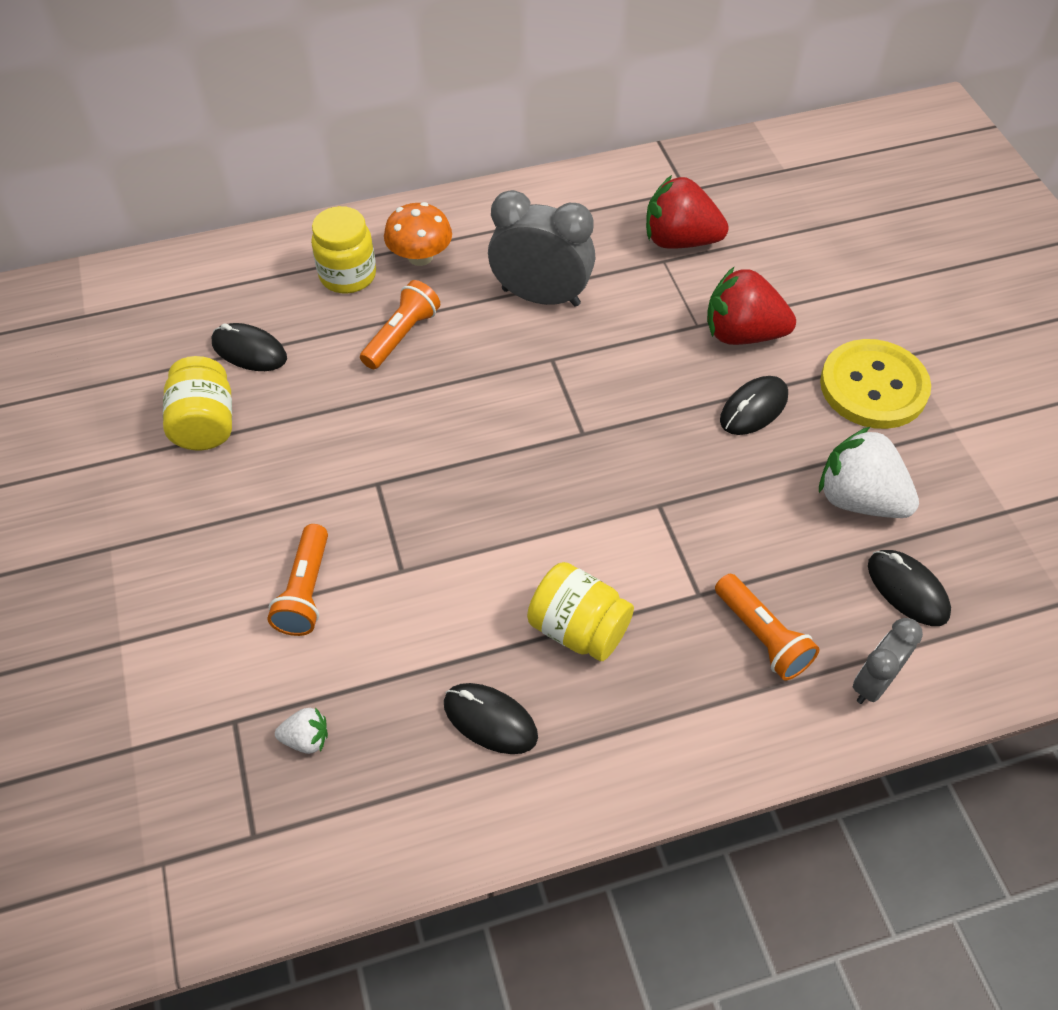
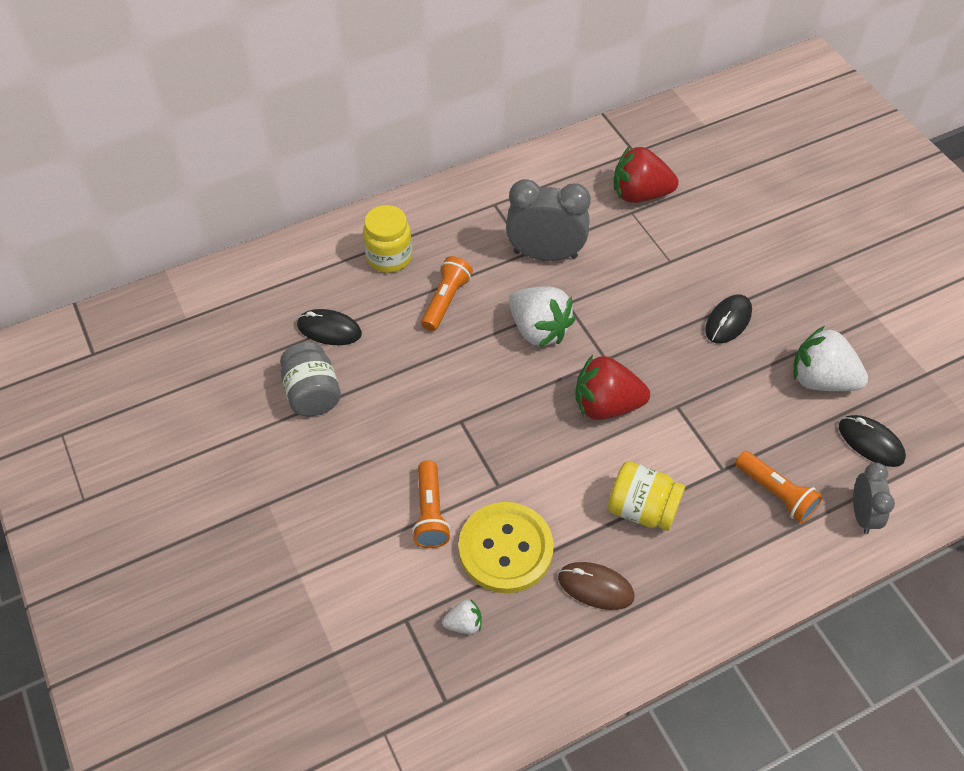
camera: 10 degrees left, 0 degrees up
(205, 424) = (312, 393): yellow jar -> grey jar
(420, 256) = (442, 234): orange mushroom -> none
(490, 720) = (595, 587): black mouse -> brown mouse
(507, 386) = (538, 330): none -> white strawberry
(742, 334) = (705, 263): red strawberry -> red strawberry (606, 405)
(873, 387) = (811, 291): yellow button -> yellow button (505, 549)
(873, 682) = (862, 514): grey clock -> grey clock turned 150 degrees clockwise

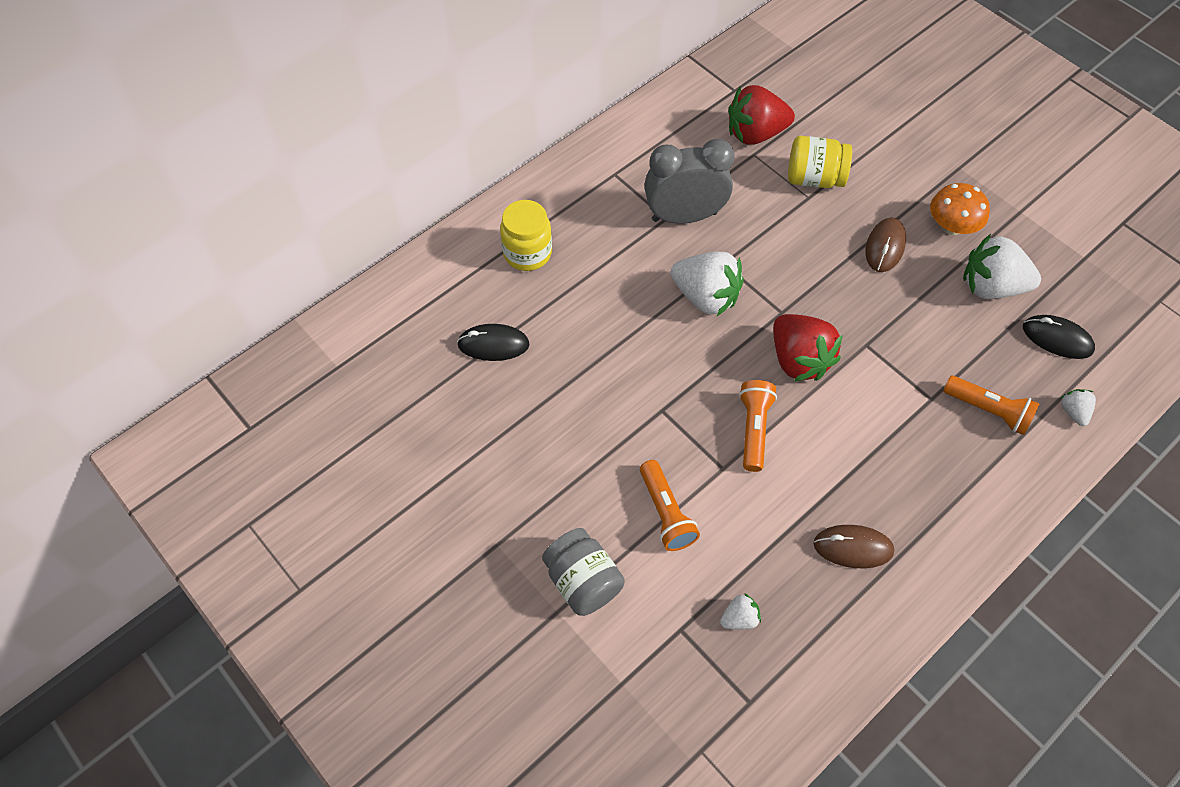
camera: 15 degrees left, 5 degrees up
(312, 393) = (501, 417): grey jar -> grey jar (583, 581)
(445, 300) = (602, 287): orange flashlight -> orange flashlight (753, 429)
(505, 549) = (753, 531): yellow button -> none
(606, 405) = (798, 360): red strawberry -> red strawberry turned 105 degrees counterclockwise
(642, 509) = (869, 457): yellow jar -> yellow jar (814, 178)
(728, 321) = (885, 247): black mouse -> brown mouse
(801, 316) = (951, 226): none -> orange mushroom
(862, 514) = (1073, 412): grey clock -> white strawberry

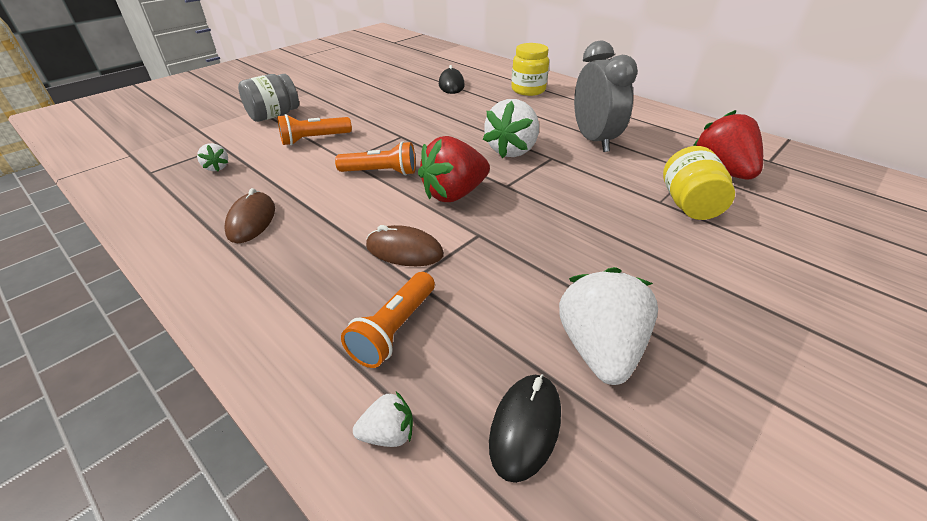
camera: 85 degrees right, 20 degrees down
(885, 247) = (620, 251): brown mouse -> brown mouse (404, 250)
(951, 226) = (689, 313): orange mushroom -> none

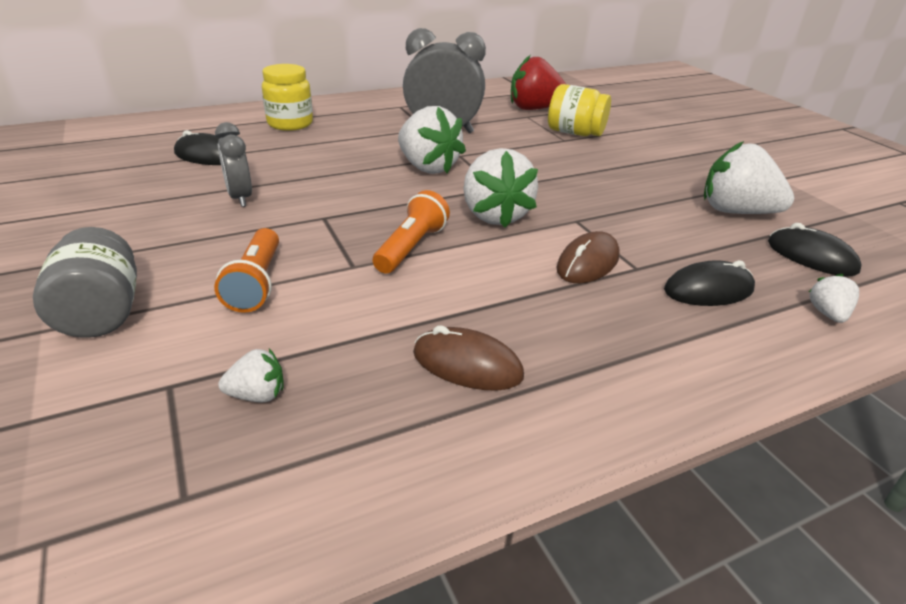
camera: 70 degrees left, 5 degrees down
(394, 330) = (708, 290): orange flashlight -> black mouse
(406, 108) = (240, 198): none -> grey clock
(454, 194) = (495, 215): red strawberry -> white strawberry

